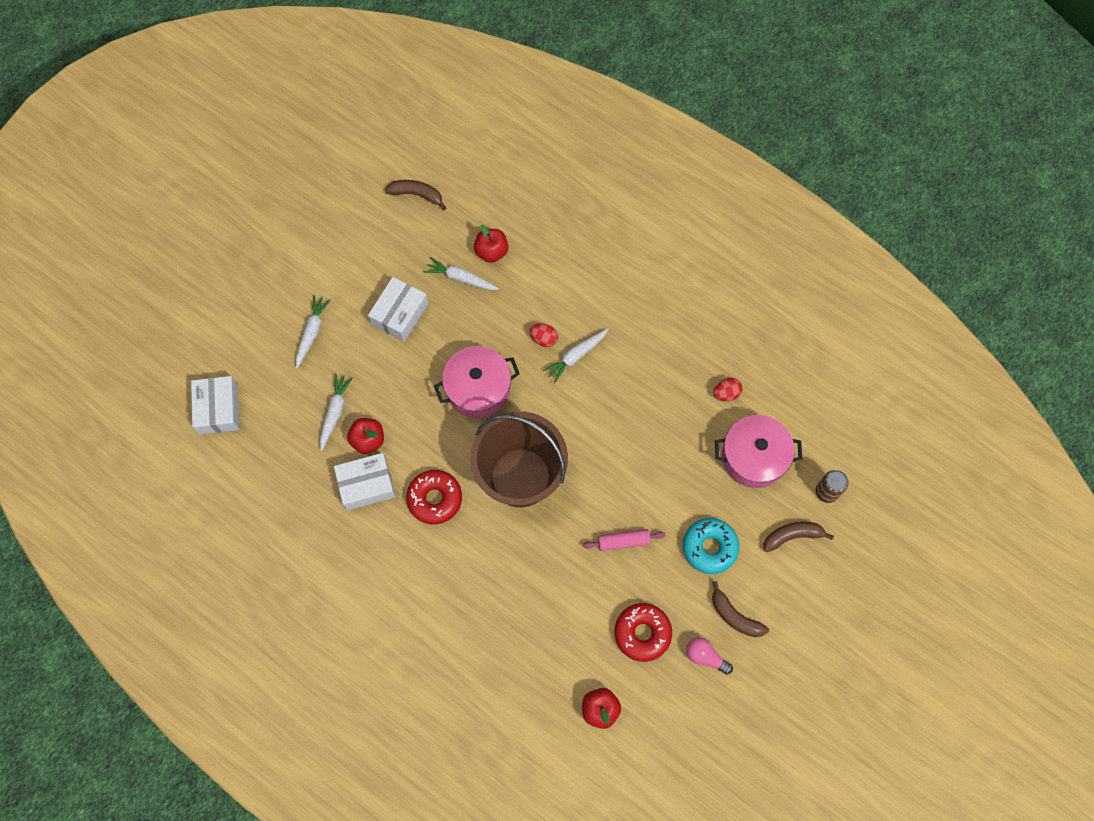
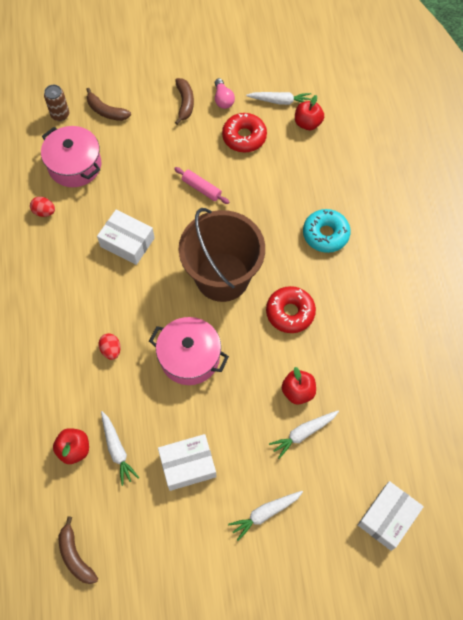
camera: 135 degrees left, 5 degrees down
(366, 484) = (326, 362): white box -> white box (127, 242)
(576, 356) = (104, 319): white carrot -> white carrot (280, 101)
(709, 547) = (157, 144): turquoise donut -> turquoise donut (325, 234)

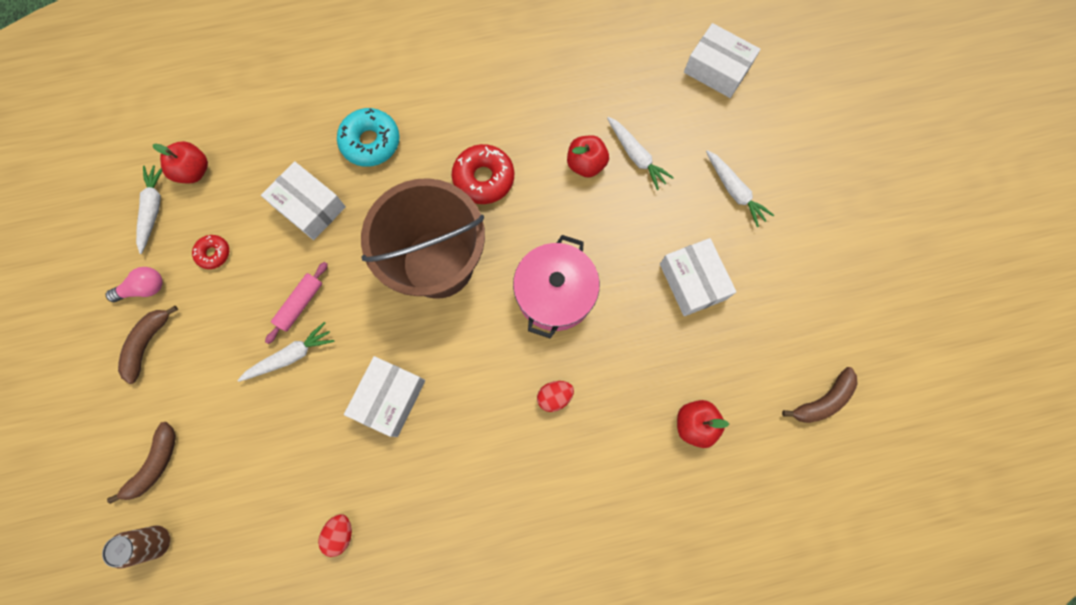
camera: 95 degrees left, 10 degrees up
(75, 165) = (256, 499): pink pot -> none
(117, 450) = (687, 369): white carrot -> white carrot (291, 356)
(185, 103) = (147, 344): brown banana -> brown banana turned 60 degrees counterclockwise
(244, 137) = (214, 253): red donut -> red donut, size x0.55
(275, 194) = (309, 207): none -> white box

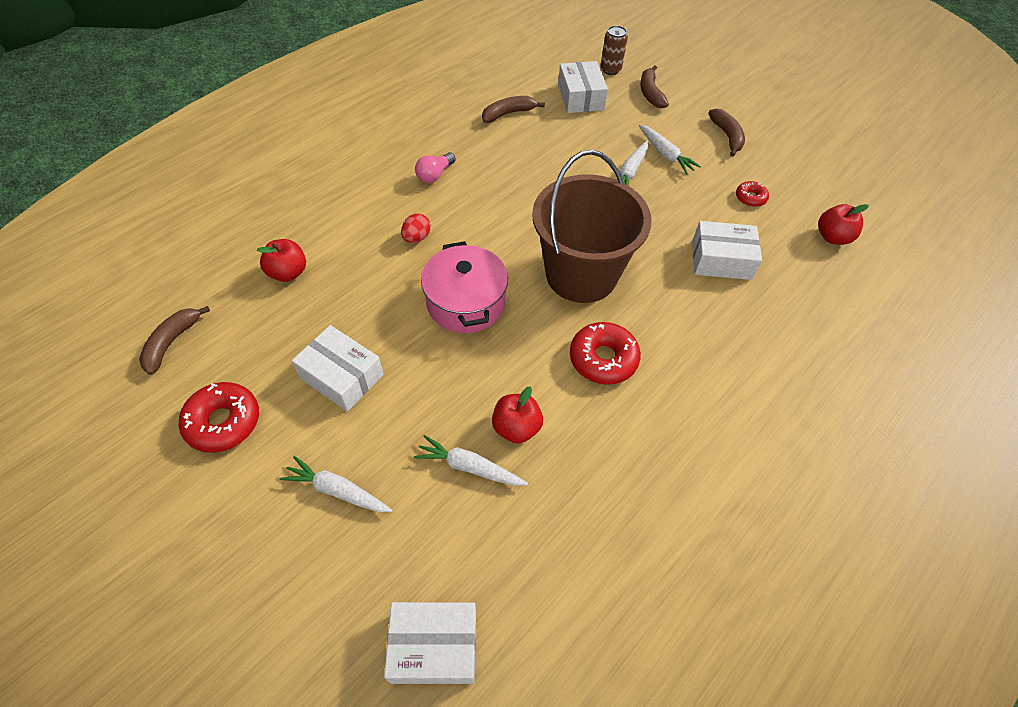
camera: 145 degrees right, 20 degrees down
(144, 288) = (767, 159): pink light bulb -> pink light bulb (434, 175)
(153, 209) = (825, 201): white carrot -> white carrot (665, 154)
(300, 304) = (656, 200): pink rolling pin -> none
(340, 533) = (508, 114): red egg -> brown banana
(371, 142) = (730, 333): turquoise donut -> none
(389, 398) = (539, 182): white box -> white box (580, 97)
(799, 293) = (223, 422): none -> red donut

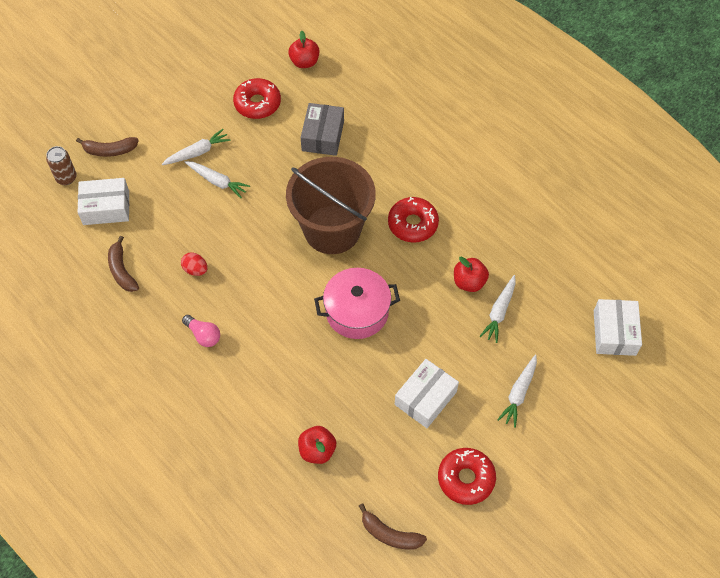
camera: 85 degrees left, 5 degrees up
(416, 237) = (282, 349): red egg -> red egg (195, 270)
(721, 260) = (323, 136): white box -> grey box
(727, 136) = (179, 104): brown banana -> none
(750, 198) = (257, 103): red donut -> red donut, size x1.81

